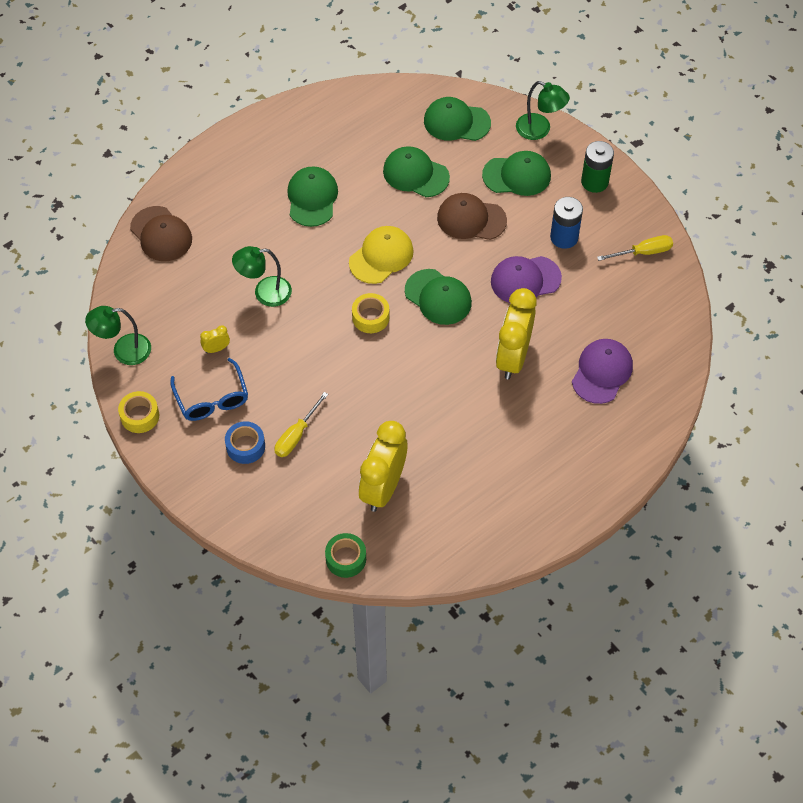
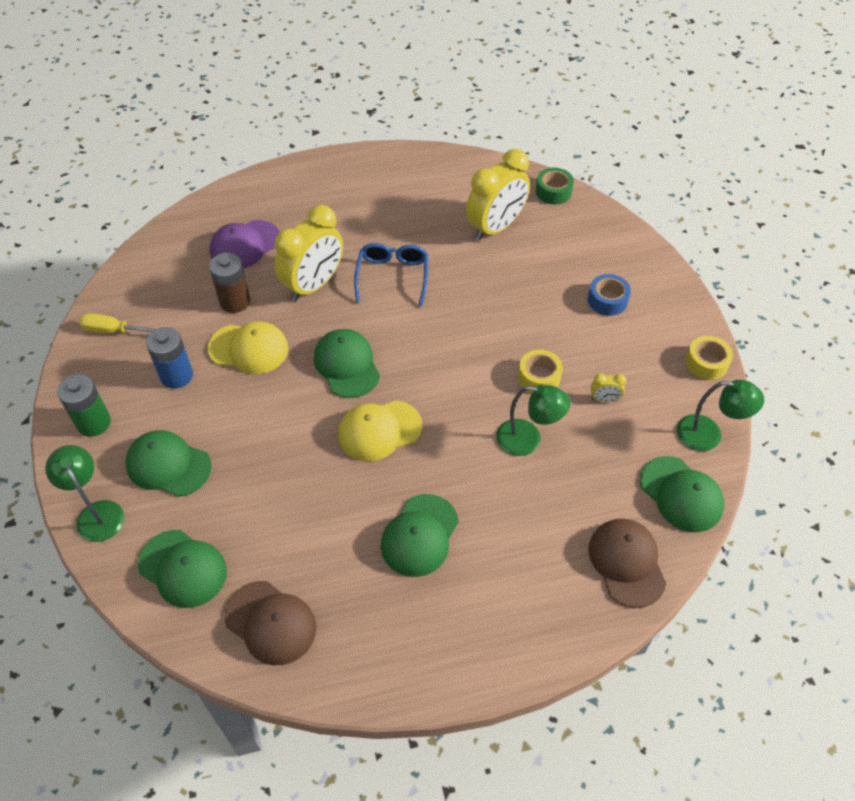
camera: 155 degrees left, 5 degrees down
(212, 398) = (626, 353): blue glasses -> blue glasses (392, 277)
(296, 435) = (554, 292): yellow screwdriver -> none
(370, 317) = (427, 371): yellow tape -> yellow tape (539, 377)
(415, 174) = (279, 516): green cap -> green cap (681, 494)
(471, 219) = (256, 434): brown cap -> brown cap (271, 622)
(525, 280) = (249, 348): purple cap -> yellow cap
(568, 315) = (235, 301): none -> brown battery

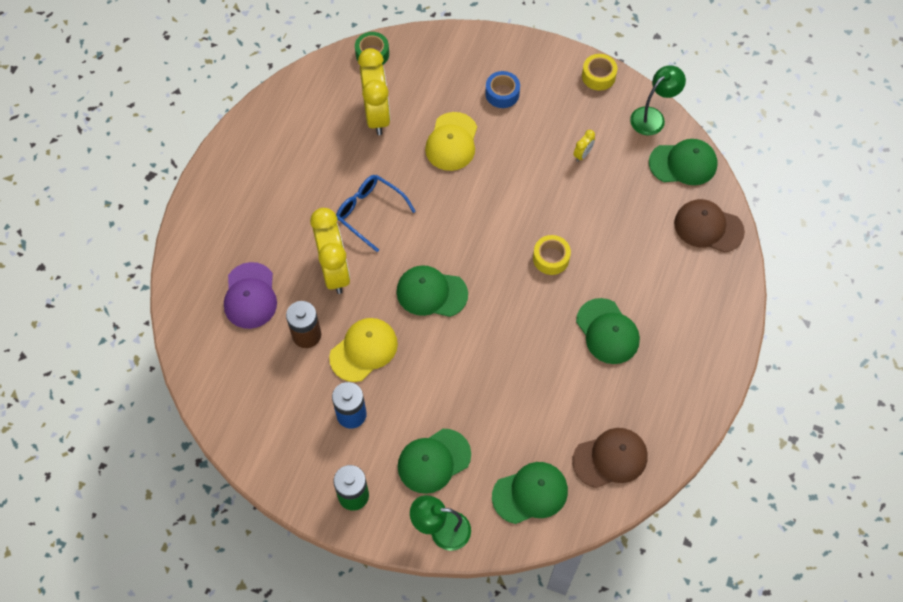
camera: 55 degrees left, 10 degrees up
(114, 331) = (268, 438): yellow screwdriver -> none
(379, 430) = (506, 306): yellow cap -> yellow cap (452, 142)
(528, 440) = (581, 220): green lamp -> none
(539, 377) = (535, 180): yellow tape -> yellow tape (551, 258)

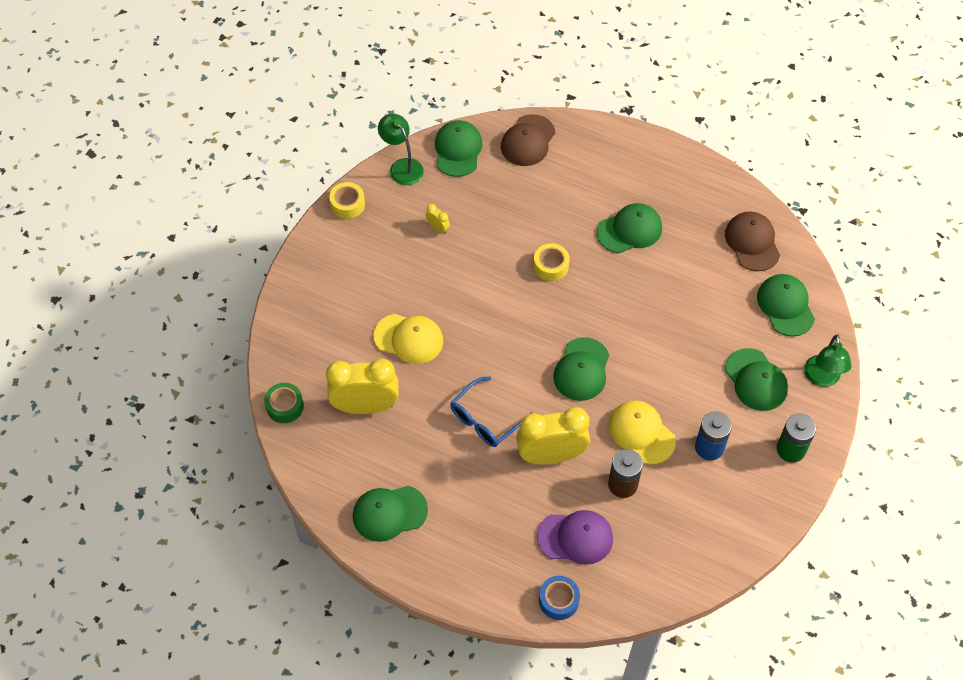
camera: 85 degrees left, 5 degrees down
(271, 144) = (389, 513): none -> green cap
(502, 93) = (356, 289): blue tape -> blue tape (558, 600)

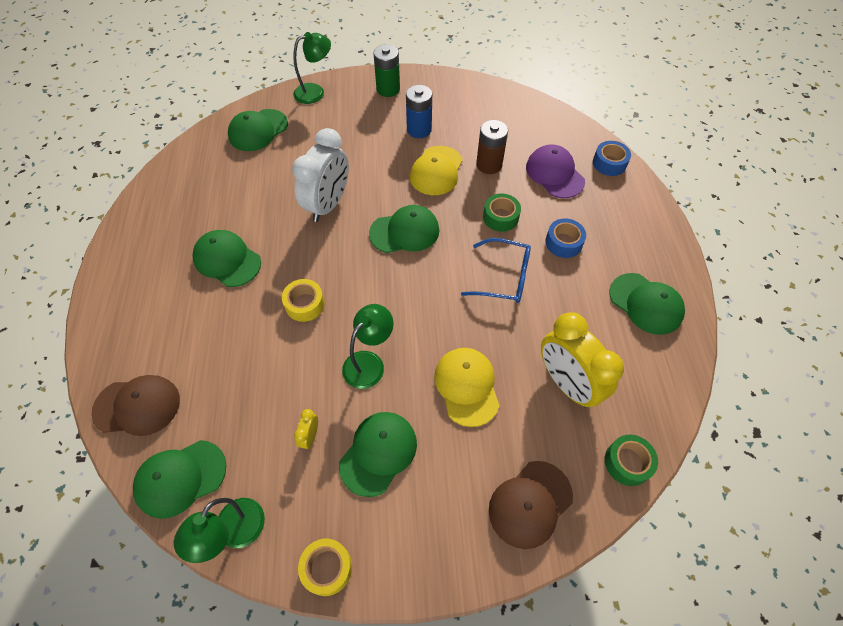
camera: 120 degrees left, 0 degrees up
(470, 286) = (369, 363): none -> green lamp
(490, 490) = (563, 242): none -> blue tape
(551, 455) = (500, 217): yellow clock -> green tape
(650, 325) = (328, 205): none -> white clock
(752, 242) = (200, 170): brown cap -> brown cap (530, 504)
(756, 380) = (340, 124): green cap -> green cap (378, 453)

